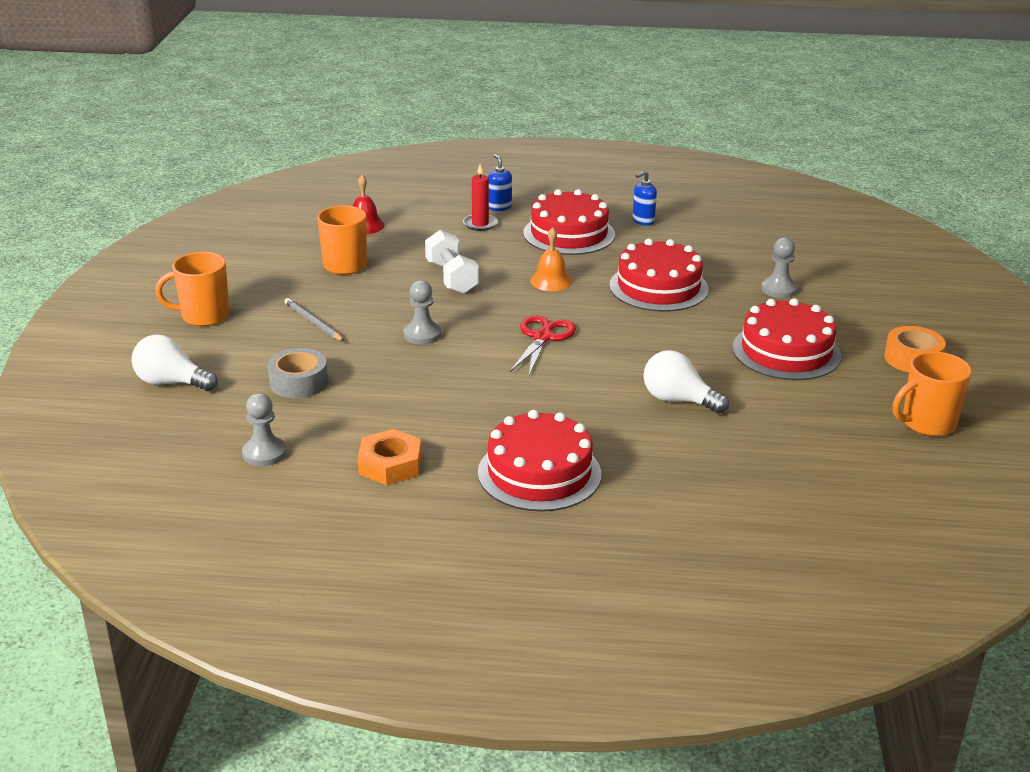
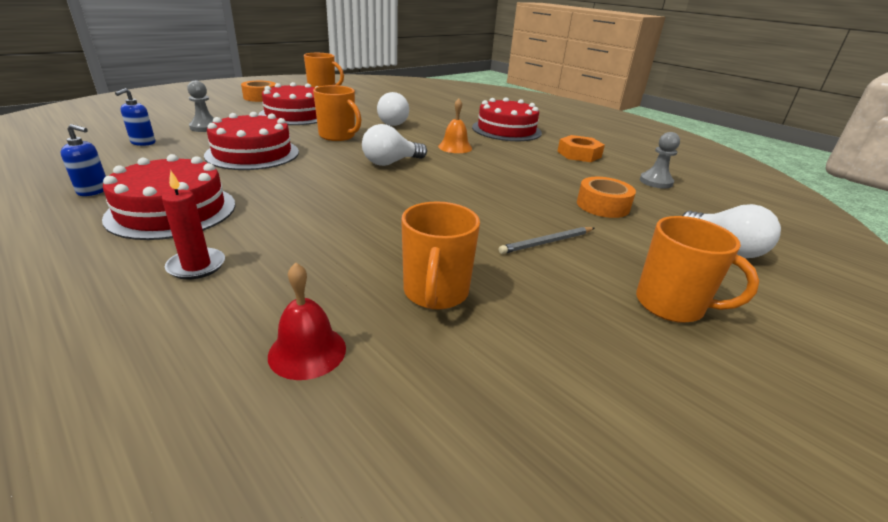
camera: 140 degrees left, 0 degrees up
(298, 382) = (602, 205): grey tape -> orange tape
(313, 322) = (547, 242): grey pencil -> grey pencil turned 60 degrees clockwise
(422, 335) = (466, 195): grey pawn -> none
(451, 278) = (361, 223): white dumbbell -> none
(499, 207) = (114, 278): blue soap dispenser -> blue soap dispenser (143, 143)
(543, 337) = (391, 163): red scissors -> white light bulb
(551, 281) = (298, 186): orange bell -> orange bell (455, 147)
(662, 344) = (338, 136): none -> orange mug

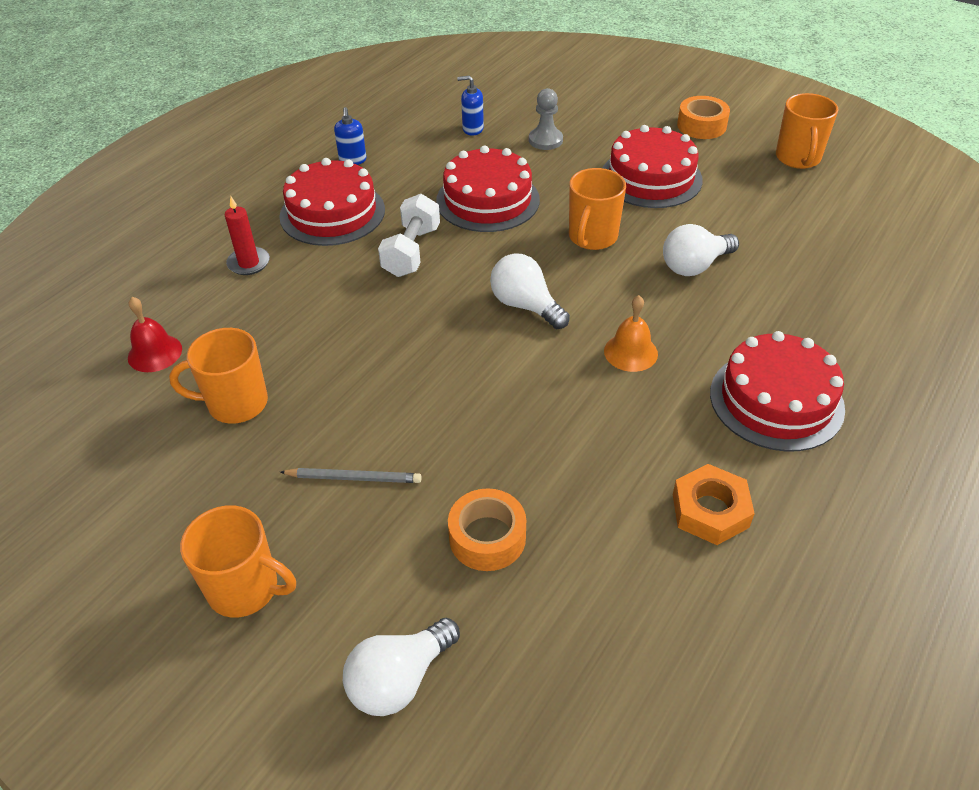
camera: 80 degrees right, 15 degrees up
(284, 186) = (411, 251): none -> white dumbbell
(547, 242) = (354, 478): grey pencil -> grey pencil turned 135 degrees clockwise
(656, 182) = (631, 623): grey pawn -> none
(671, 305) = (245, 589): orange mug -> orange mug turned 90 degrees counterclockwise

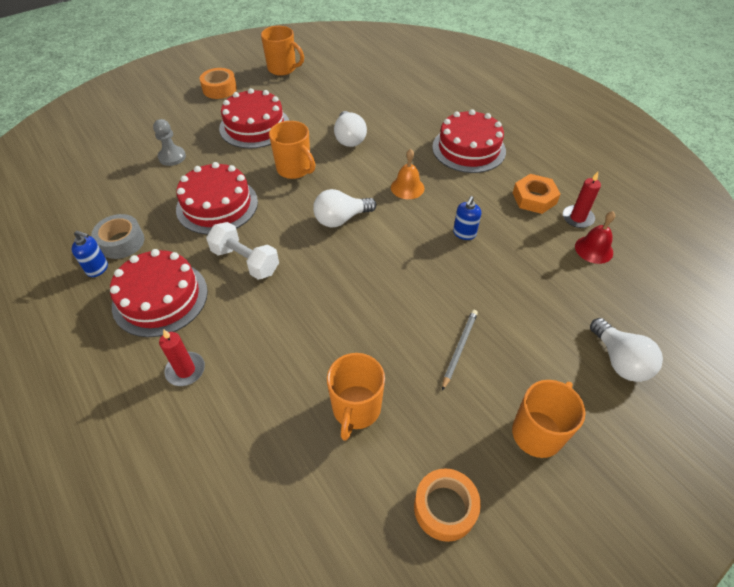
camera: 70 degrees left, 5 degrees up
(155, 353) = (263, 464): red bell -> red bell (594, 249)
(395, 160) = (121, 242): none -> grey tape
(472, 129) = (122, 188): blue soap dispenser -> blue soap dispenser (464, 233)
(487, 537) = (528, 293): orange tape -> orange tape (445, 508)
(699, 582) = (577, 218): none -> red candle

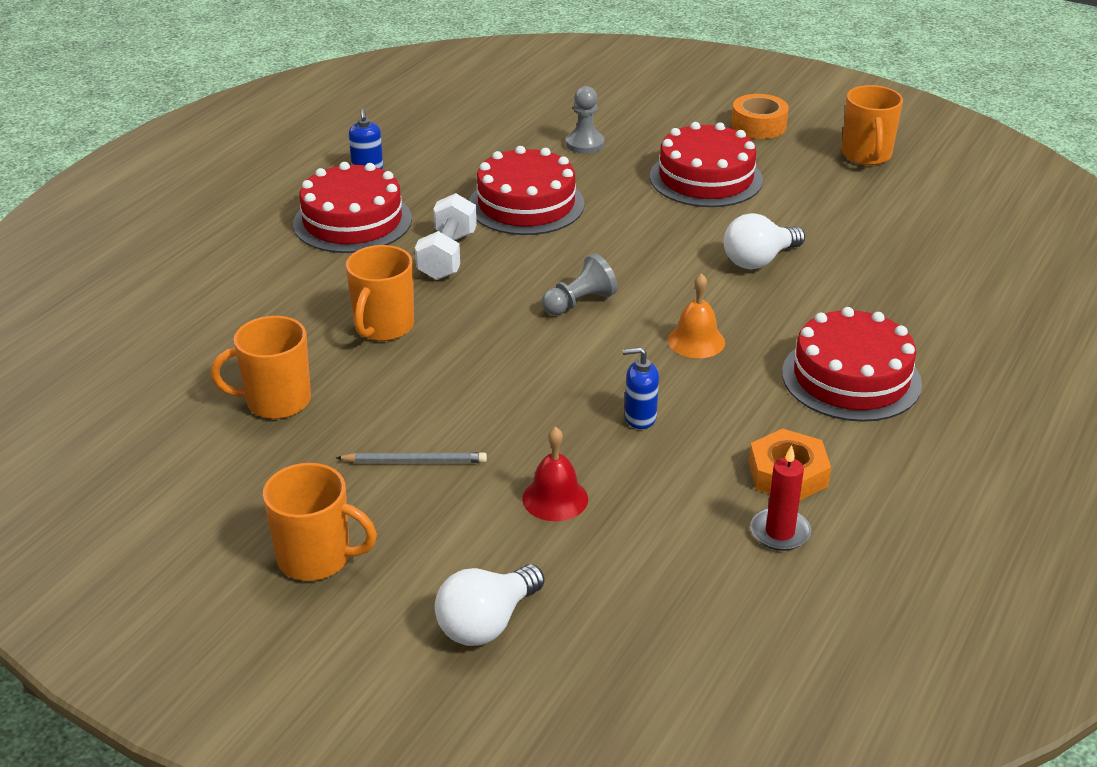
camera: 65 degrees right, 15 degrees down
(121, 242) = (416, 167): grey tape -> none
(185, 370) = (266, 272): red candle -> none
(294, 169) = (645, 237): orange mug -> orange mug (383, 327)
(341, 219) = (579, 303): white light bulb -> grey pawn
(445, 508) = (177, 500): orange tape -> none
(594, 249) = (715, 563): red bell -> red bell (555, 498)

